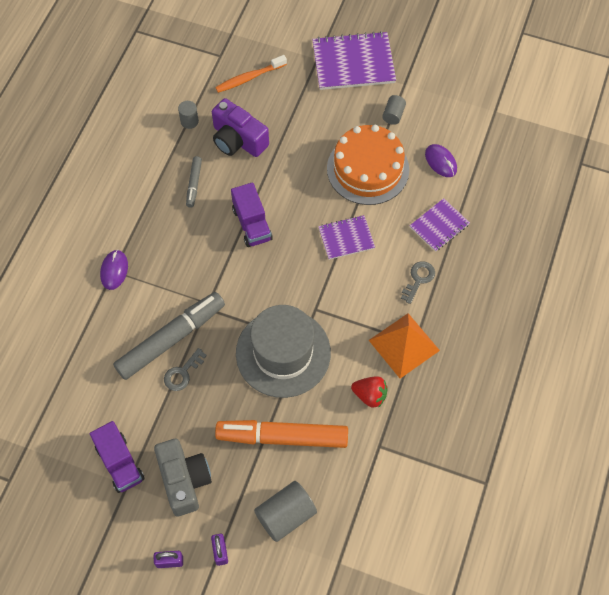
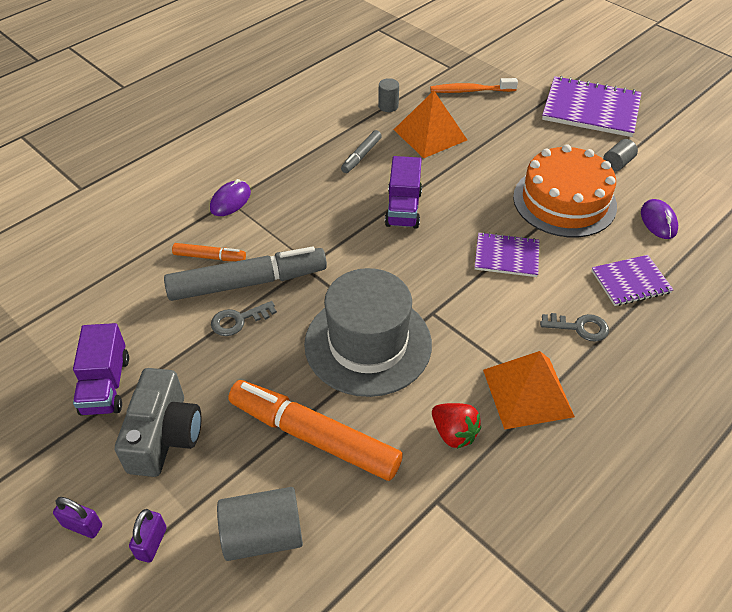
camera: 25 degrees right, 15 degrees down
(129, 329) = (210, 257): none -> orange marker
(238, 140) = (430, 134): purple camera -> orange pyramid
(418, 279) = (580, 327): grey key -> grey key turned 45 degrees clockwise

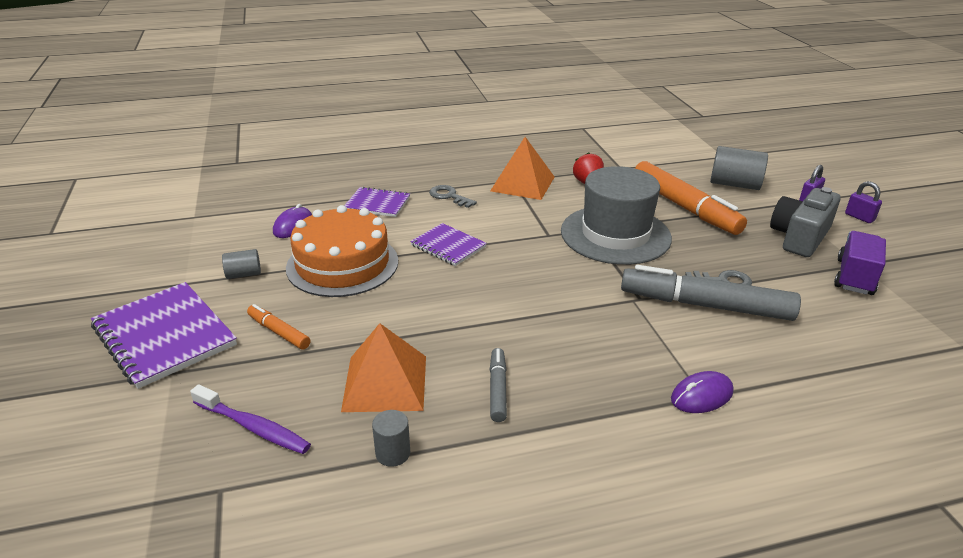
camera: 150 degrees left, 15 degrees down
(210, 257) = (742, 341): orange marker -> orange marker (278, 332)
(361, 156) = (497, 389): grey marker -> grey marker turned 60 degrees counterclockwise
(403, 208) = (501, 313): purple truck -> none
(470, 91) = (254, 427): orange toothbrush -> purple toothbrush

